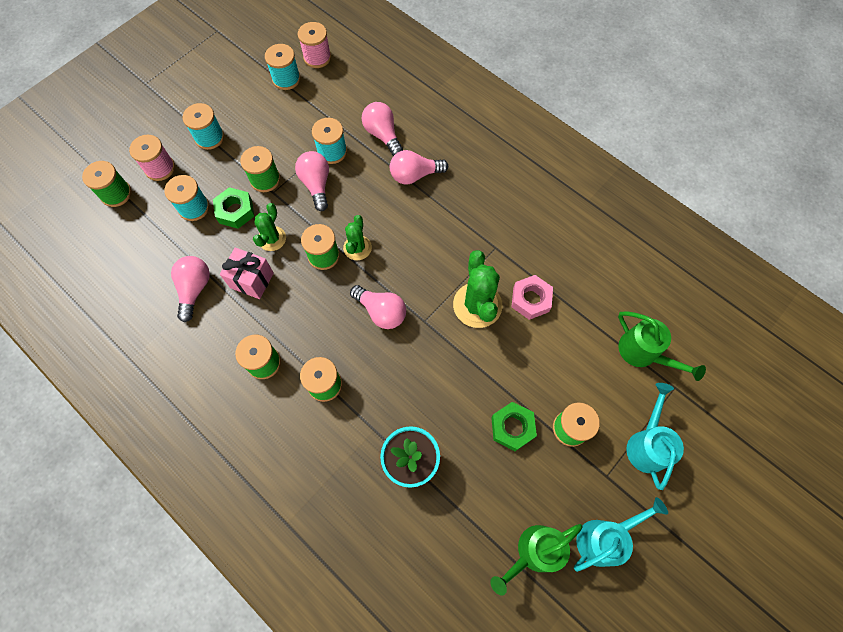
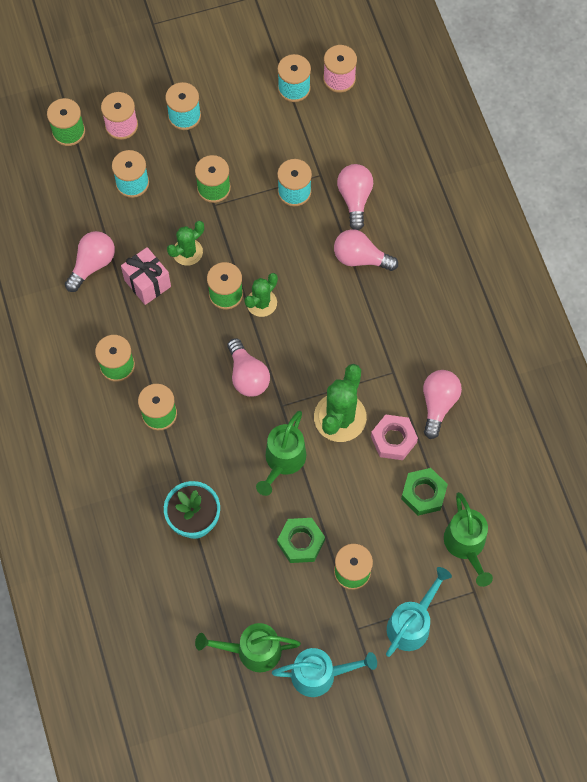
camera: 30 degrees right, 0 degrees up
(235, 211) = (168, 206): green nut -> green nut (423, 493)
(316, 185) = (259, 219): pink light bulb -> pink light bulb (438, 404)
(454, 367) = (282, 461): none -> green watering can

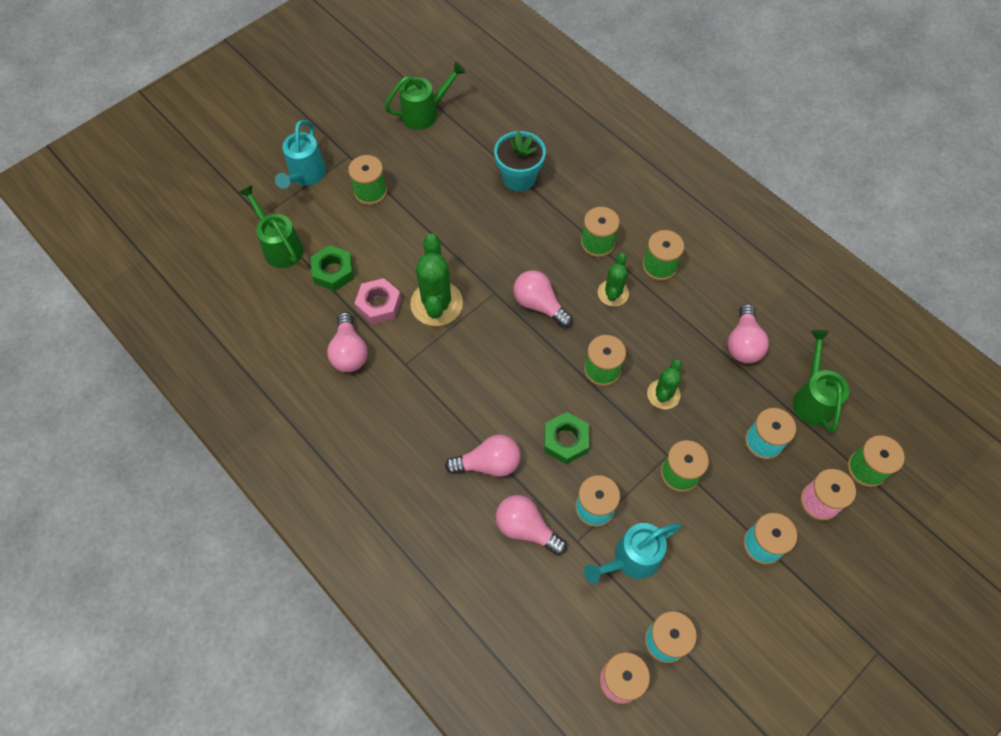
camera: 155 degrees right, 5 degrees down
(147, 283) = (681, 348): pink gift -> none
(261, 303) = (563, 375): green cactus -> green cactus (613, 293)
(282, 461) = (470, 248): green watering can -> green watering can (812, 398)
(301, 542) = (423, 196): green nut -> green nut (565, 440)
(320, 674) = (364, 118): turquoise watering can -> turquoise watering can (630, 559)
(355, 199) = (526, 528): pink light bulb -> pink light bulb turned 150 degrees clockwise

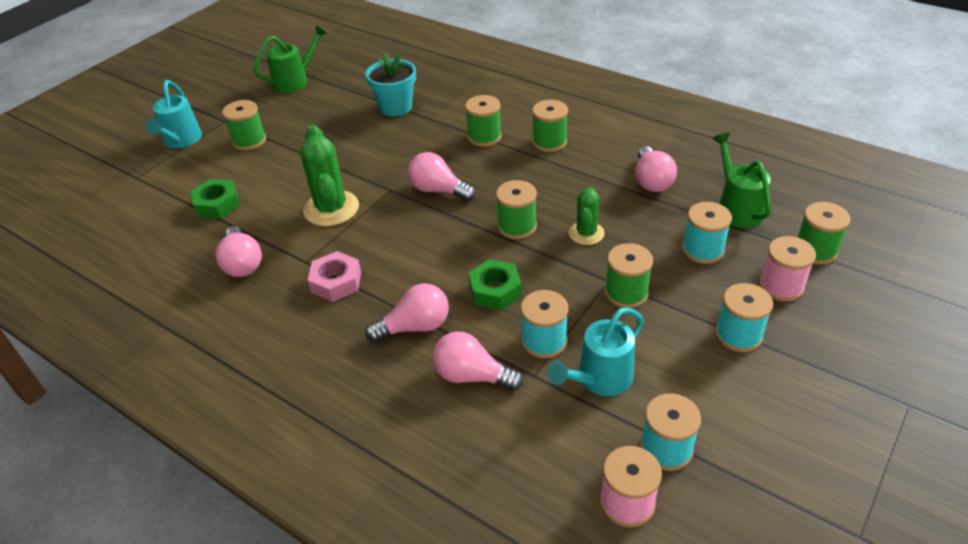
camera: 10 degrees left, 20 degrees down
(280, 246) = (158, 195): green watering can -> none
(379, 305) = (270, 220): pink nut -> pink nut (336, 282)
(613, 293) = (510, 169): green cactus -> none

